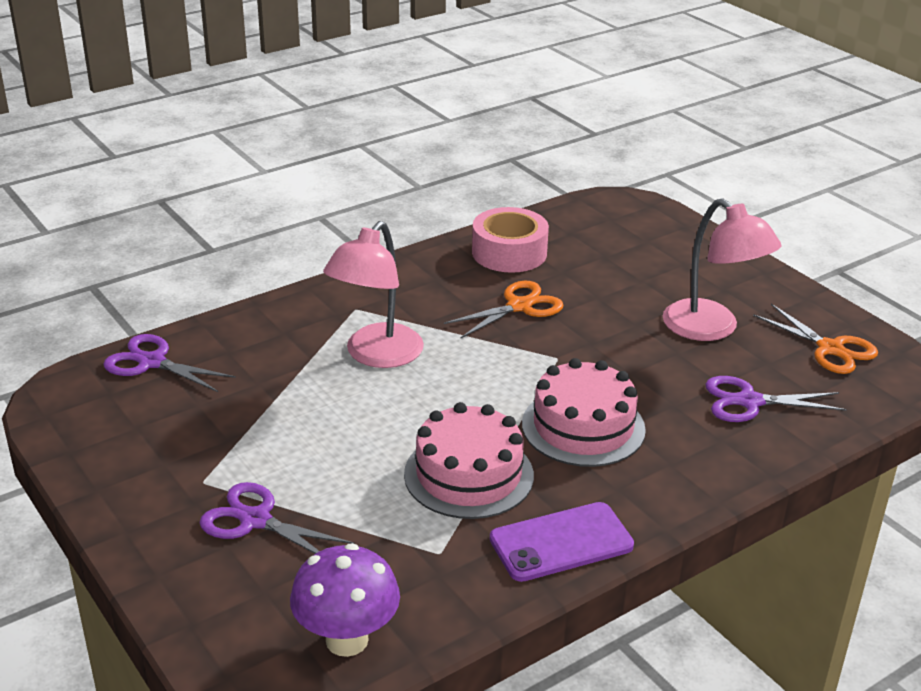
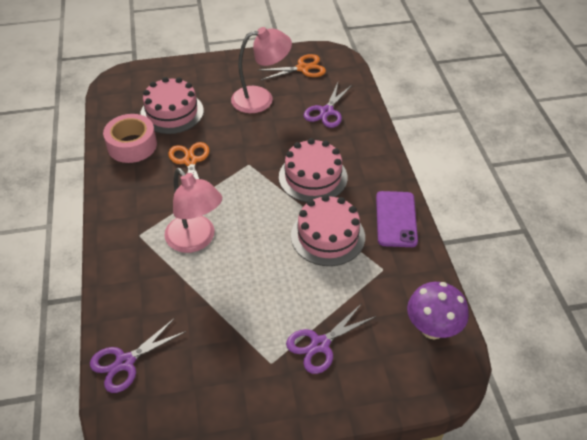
camera: 65 degrees left, 15 degrees up
(602, 262) = (172, 112): none -> pink cake

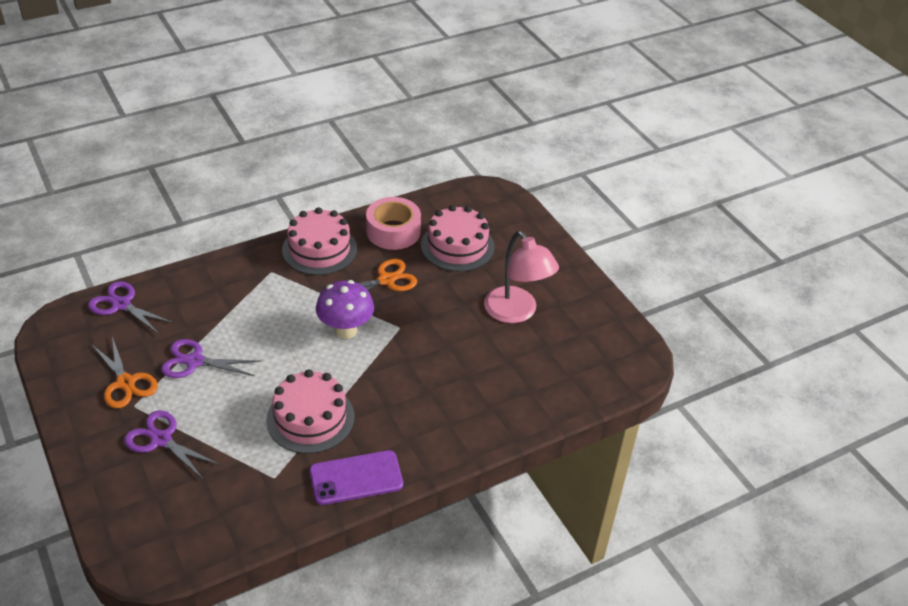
camera: 70 degrees right, 5 degrees down
(196, 240) = (275, 313): pink lamp -> none
(303, 68) = (595, 338): orange scissors -> orange scissors (126, 383)
(313, 177) = (399, 387): pink cake -> pink cake (319, 249)
(326, 111) = (521, 378): purple scissors -> purple scissors (194, 361)
(432, 329) = (197, 536): purple mushroom -> purple mushroom (346, 330)

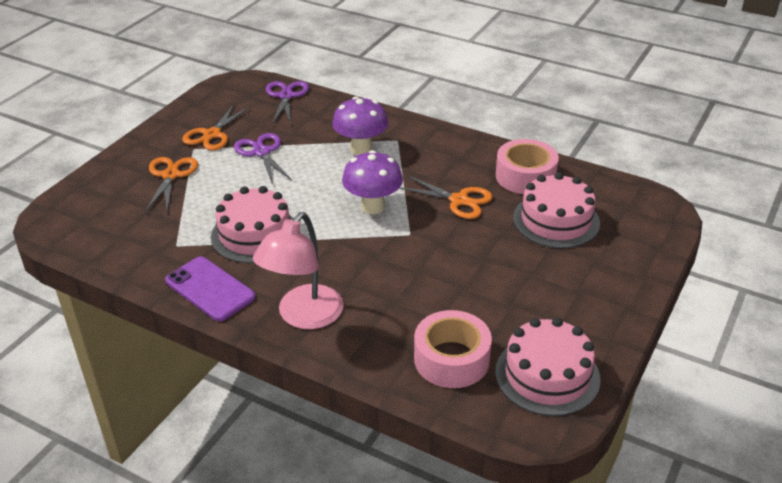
camera: 60 degrees right, 5 degrees down
(161, 439) = (170, 175): purple scissors -> orange scissors
(260, 298) = (361, 149): none -> purple mushroom
(319, 249) = (452, 150): pink cake -> pink cake (547, 375)
(516, 312) = (512, 297): pink lamp -> pink lamp (303, 316)
(551, 375) = (451, 359): none -> pink tape

